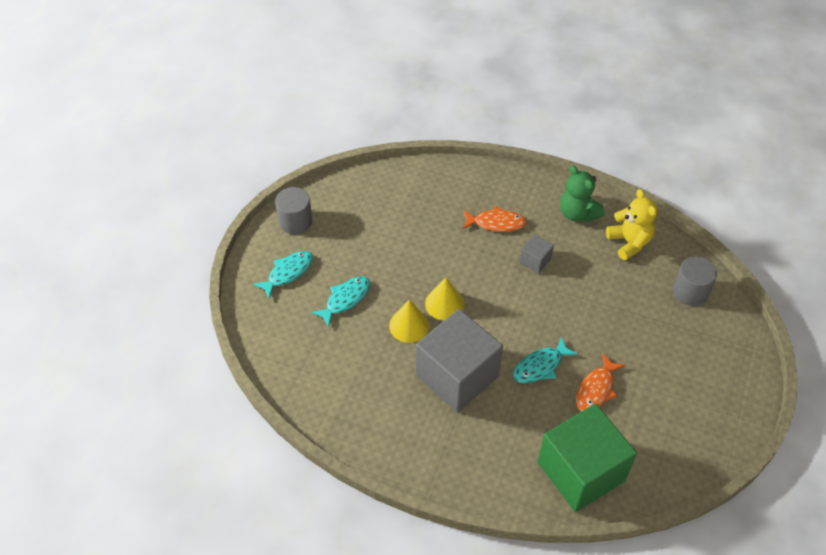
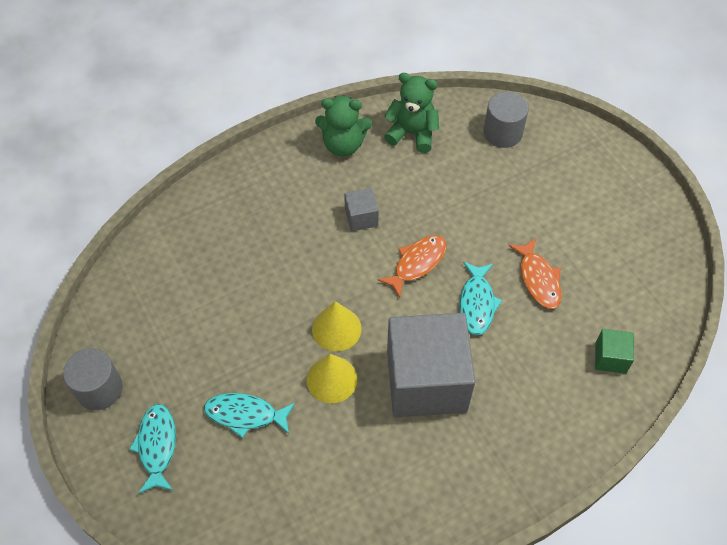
camera: 50 degrees left, 5 degrees up
(345, 299) = (245, 414): turquoise fish -> turquoise fish turned 75 degrees counterclockwise
(496, 223) = (288, 214): orange fish -> orange fish (417, 263)
(581, 471) = (610, 358): green cube -> green cube, size x0.42
(629, 242) = (412, 133): yellow teddy bear -> green teddy bear

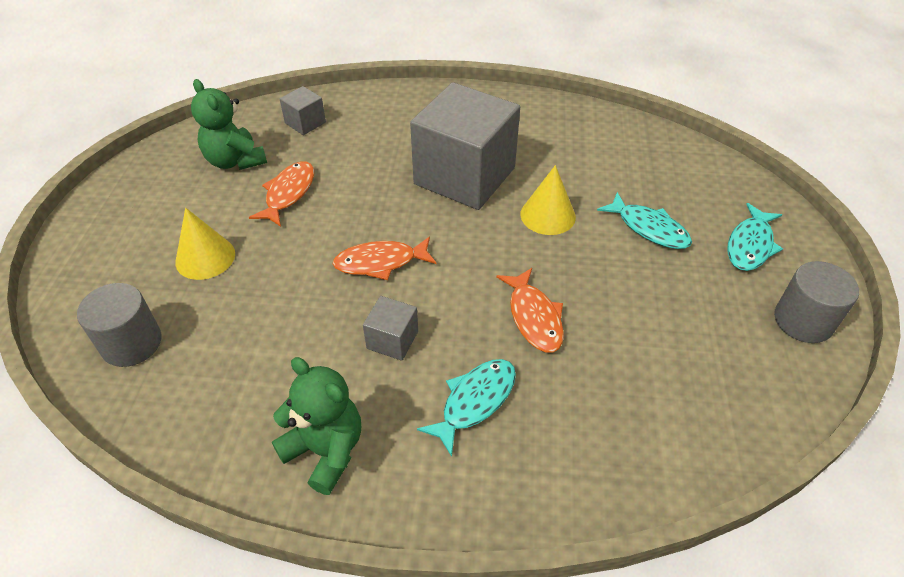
camera: 145 degrees left, 10 degrees down
(286, 283) = (534, 317): none -> orange fish
(336, 329) = (512, 250): yellow cone -> yellow cone (205, 257)
(412, 133) = (227, 410): green teddy bear -> green teddy bear (235, 161)
(477, 303) = (362, 204): turquoise fish -> turquoise fish (474, 401)
(610, 358) = (305, 123): green cube -> grey cube

